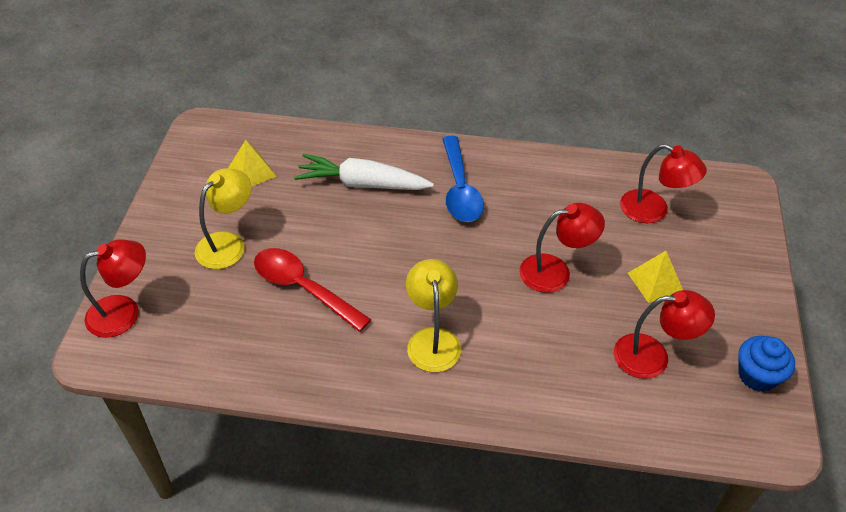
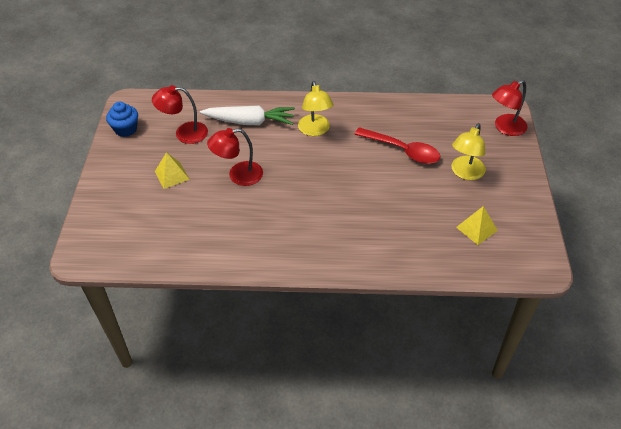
camera: 175 degrees right, 0 degrees up
(362, 184) = (386, 227): white carrot -> white carrot (250, 122)
(460, 189) = (309, 230): blue spoon -> none
(653, 210) = (159, 226): red lamp -> none

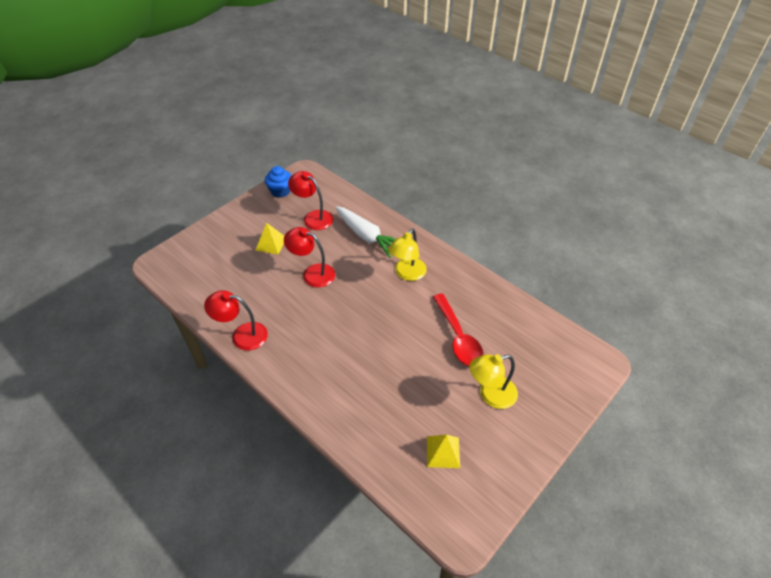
camera: 40 degrees right, 0 degrees up
(505, 128) = (578, 380): red lamp -> red lamp (242, 335)

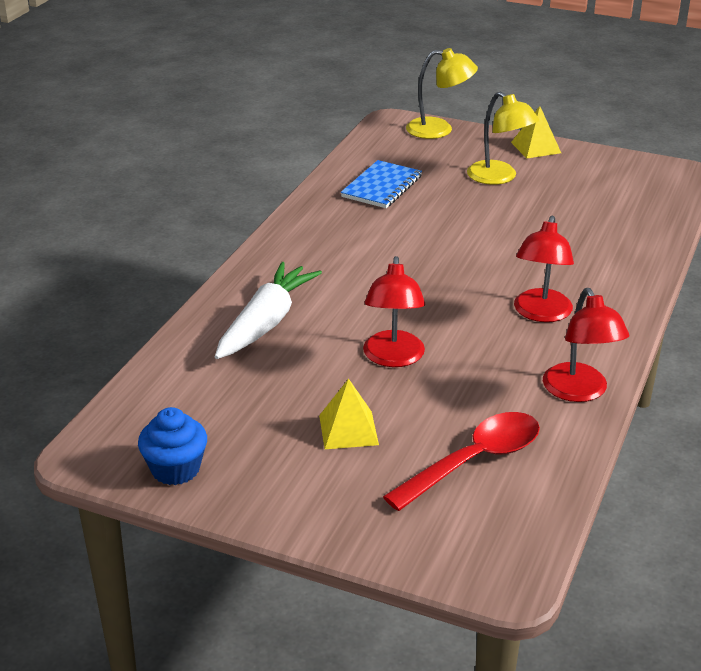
camera: 110 degrees left, 15 degrees down
(313, 217) = (243, 398): red lamp -> red lamp (540, 313)
(407, 274) = (334, 267): yellow lamp -> yellow lamp (439, 129)
(443, 452) = (602, 195): yellow pyramid -> yellow pyramid (536, 147)
(458, 337) = (427, 209): red spoon -> red spoon (474, 461)
(496, 323) = (381, 187): none -> blue notebook

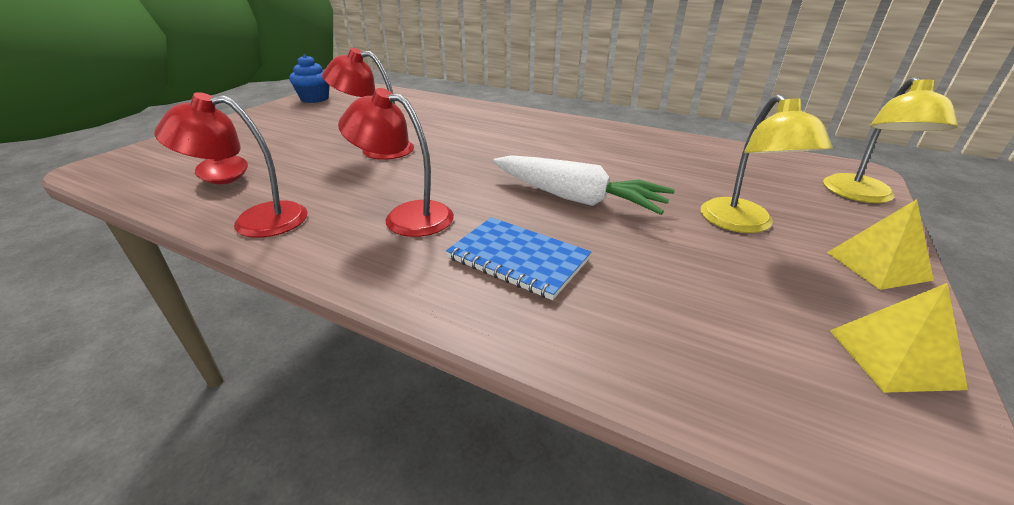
camera: 95 degrees right, 0 degrees up
(266, 323) = (448, 116): white carrot -> white carrot (576, 198)
(348, 430) = (305, 133): yellow pyramid -> yellow pyramid (893, 358)
(381, 187) = (678, 158): blue notebook -> blue notebook (518, 259)
(499, 177) = (742, 224): yellow lamp -> yellow lamp turned 60 degrees counterclockwise

